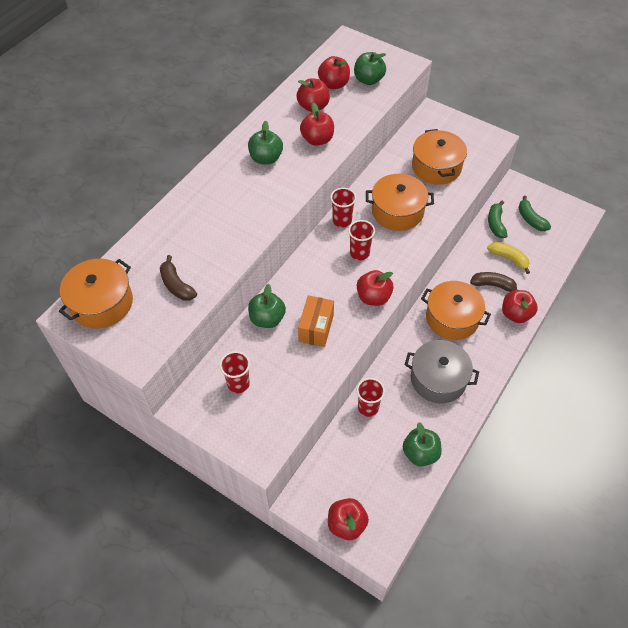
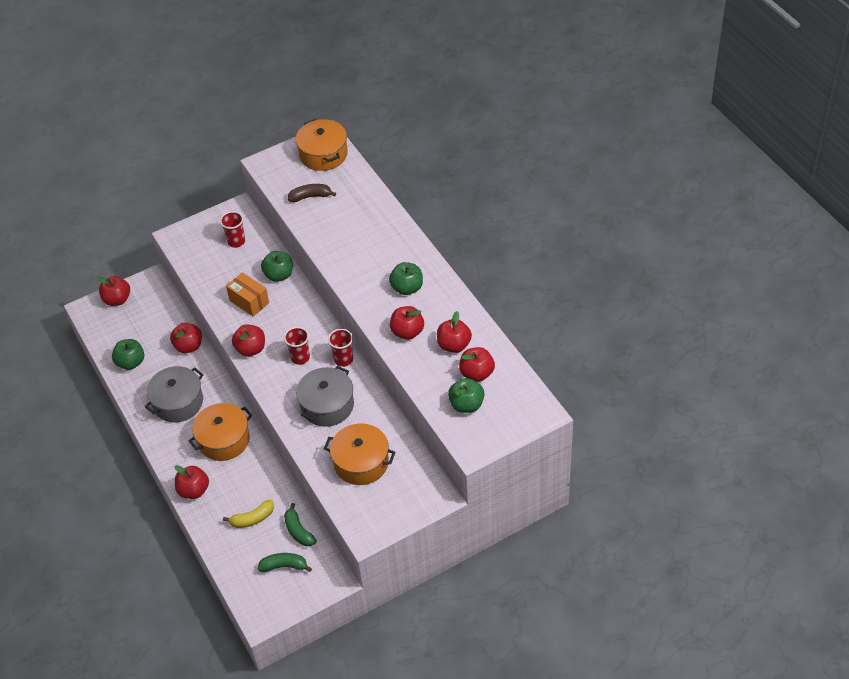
camera: 120 degrees right, 5 degrees down
(368, 407) = (189, 346): red cup -> red apple
(397, 211) = (327, 405): orange pot -> grey pot
(493, 285) = (234, 489): brown banana -> none
(495, 224) = (298, 531): green banana -> green banana turned 150 degrees counterclockwise

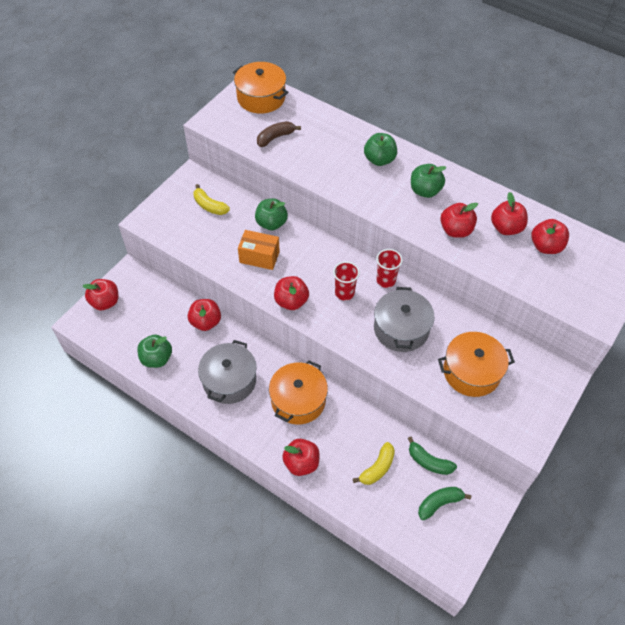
camera: 30 degrees left, 5 degrees up
(236, 242) = (209, 206): red cup -> yellow banana
(466, 405) = (559, 278): green apple -> green apple (379, 160)

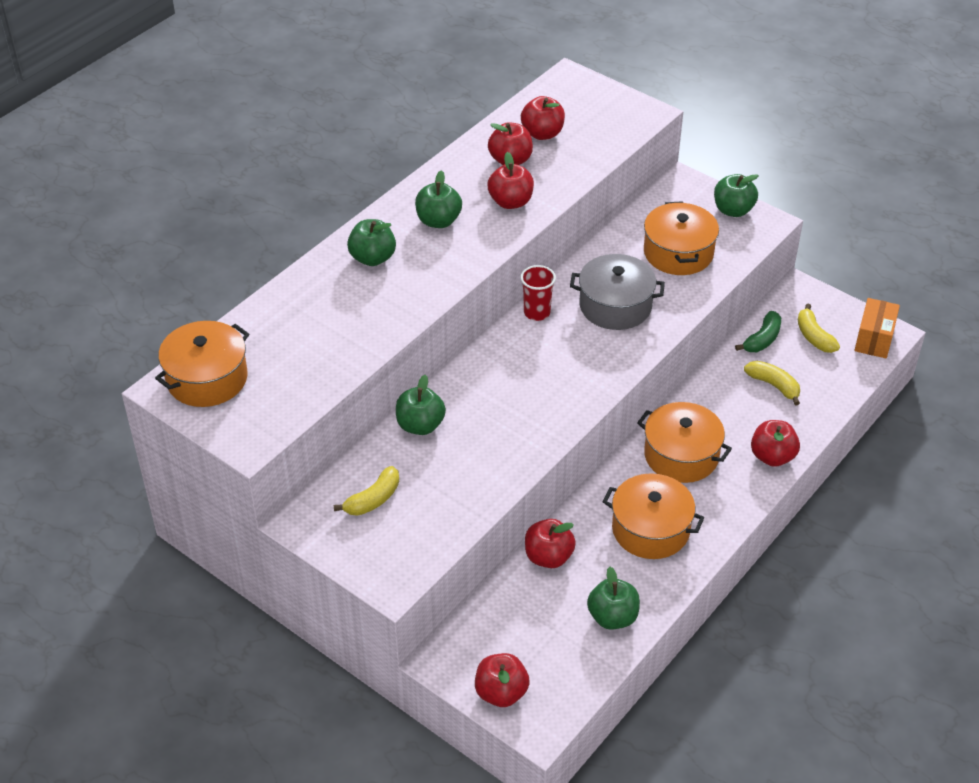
camera: 85 degrees left, 10 degrees down
(229, 380) = (650, 529): grey pot -> orange pot
(259, 257) = (484, 441): orange box -> orange box (874, 339)
(275, 137) = (305, 364): brown banana -> none
(291, 301) = (567, 409): red apple -> none
(344, 293) = (555, 354): red cup -> none
(439, 503) = (814, 337): green banana -> yellow banana
(536, 414) = (733, 210): none -> green apple

